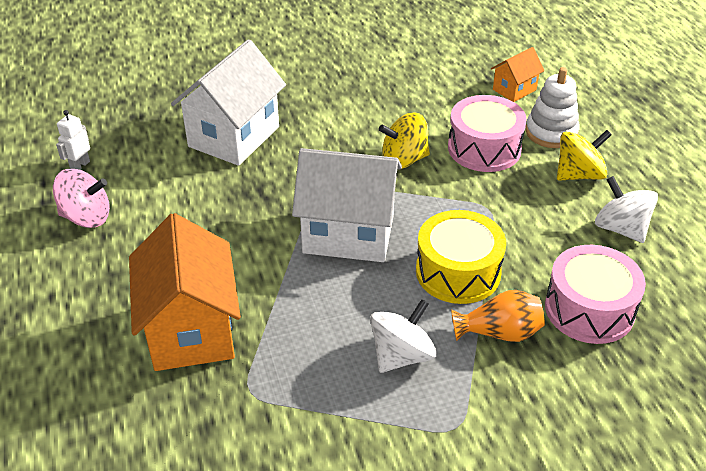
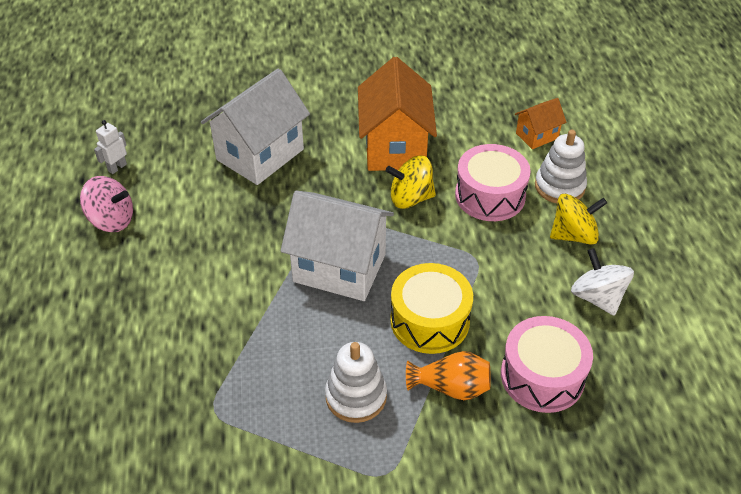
camera: 10 degrees right, 5 degrees up
(191, 330) = (177, 343): orange house -> orange house (395, 147)
(401, 355) = (356, 396): white spinning top -> white stacking toy

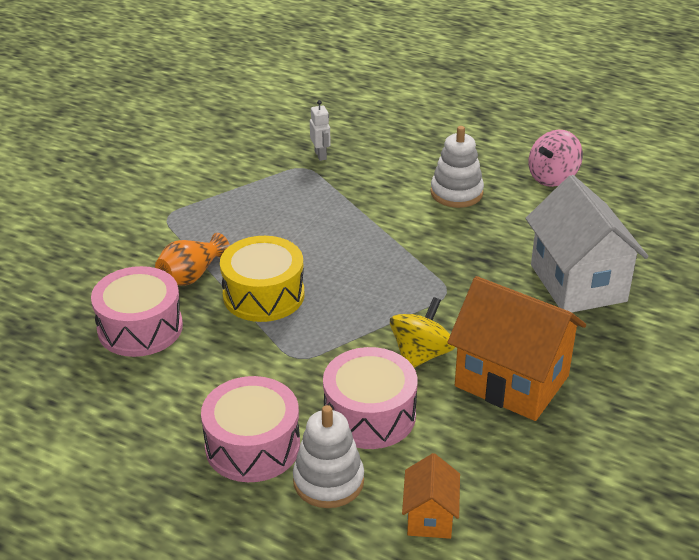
camera: 125 degrees right, 10 degrees down
(117, 167) = (626, 197): white robot -> white robot (320, 155)
(339, 268) = (375, 271): white house -> none
(356, 396) = (241, 228): white stacking toy -> white stacking toy (456, 193)
(573, 235) = (252, 446): yellow spinning top -> pink drum
(597, 297) = (166, 412): white spinning top -> none

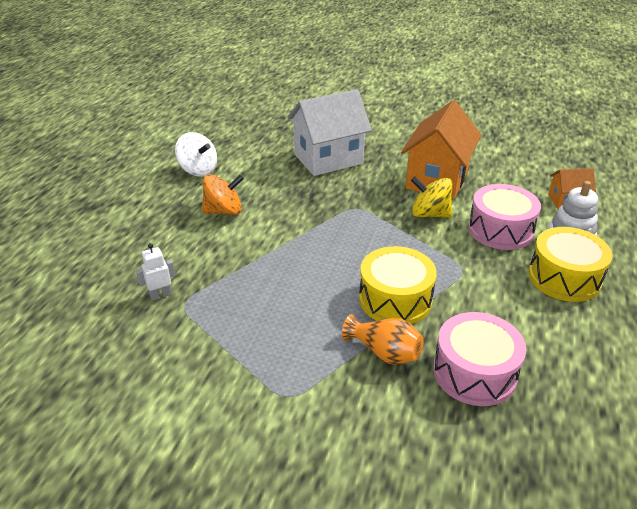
camera: 100 degrees left, 0 degrees up
(252, 446) = (564, 277): pink drum -> yellow drum
(456, 193) = (224, 211): white stacking toy -> orange spinning top
(552, 177) = (198, 170): pink spinning top -> white spinning top

